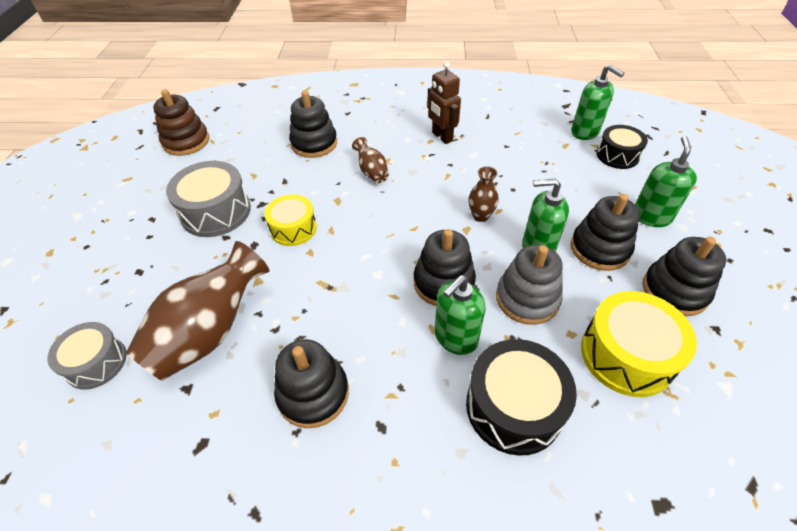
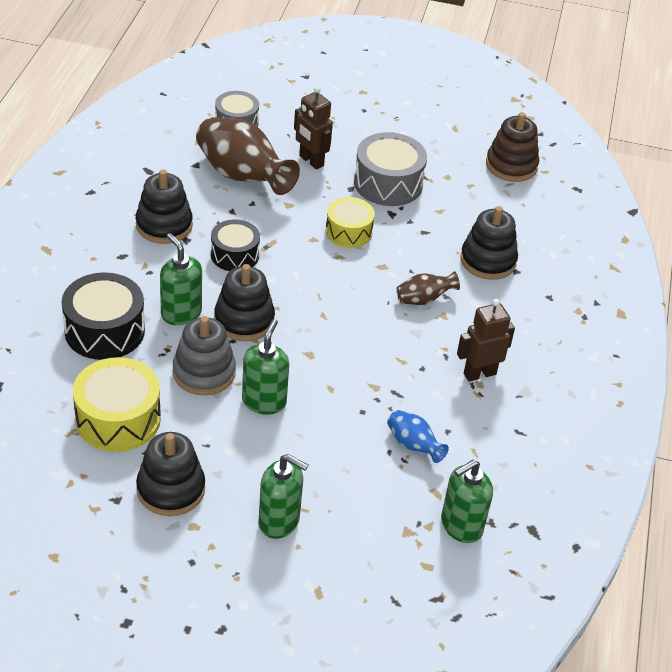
camera: 95 degrees right, 5 degrees down
(179, 275) = (311, 161): none -> brown robot
(480, 216) = (325, 370): brown vase -> none
(530, 160) = (413, 445): none -> blue vase
(599, 249) = (246, 452): black stacking toy -> none
(617, 155) = (401, 540): black drum -> black drum (235, 255)

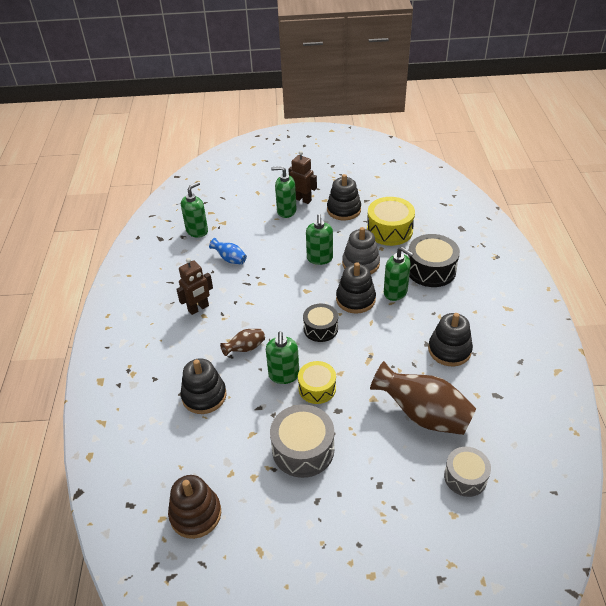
camera: 170 degrees right, 0 degrees up
(235, 255) = (387, 342): black drum -> black drum (320, 329)
(311, 161) = (377, 452): brown robot -> brown robot (303, 199)
(383, 255) = (284, 375): none -> green soap dispenser

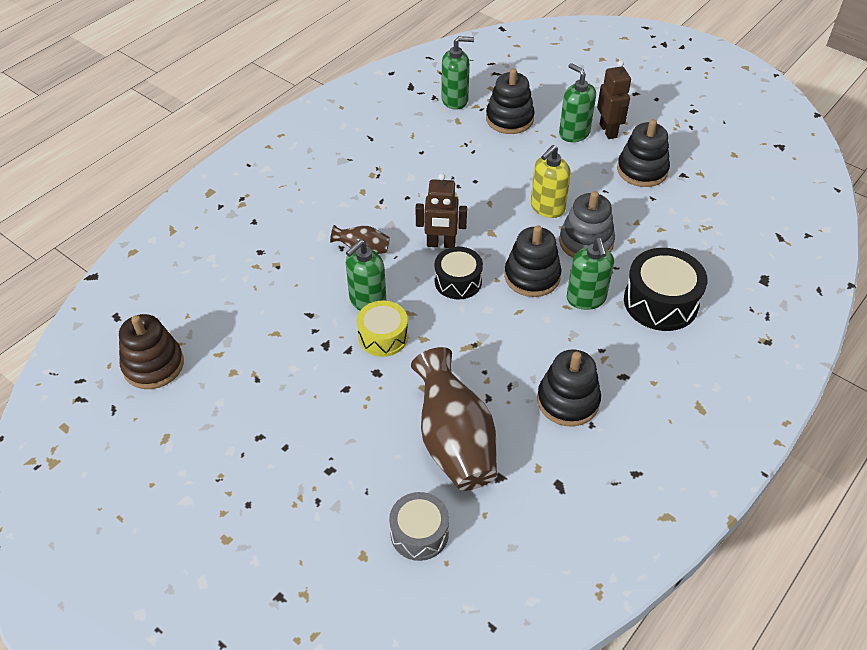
camera: 40 degrees right, 5 degrees up
(198, 308) = (366, 181): brown robot -> brown robot (441, 244)
(204, 396) = (276, 268): black stacking toy -> black stacking toy (509, 119)
(230, 259) = (453, 150): blue vase -> none
(303, 449) = (302, 382): grey drum -> none
(319, 258) = (547, 208): green soap dispenser -> yellow soap dispenser
(389, 230) = (668, 226): yellow drum -> none

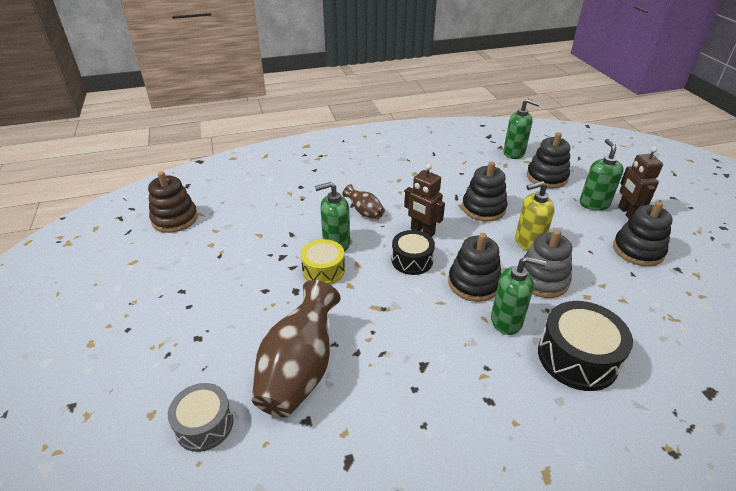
camera: 35 degrees right, 10 degrees down
(568, 401) = (420, 392): black stacking toy -> black stacking toy (483, 208)
(586, 299) = (506, 321): green soap dispenser -> green soap dispenser turned 105 degrees counterclockwise
(608, 131) = (627, 213): brown robot -> brown robot turned 150 degrees clockwise

